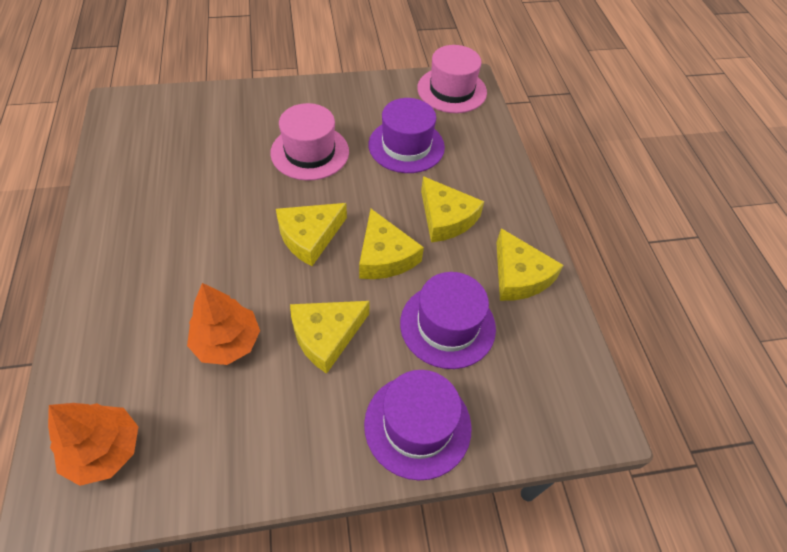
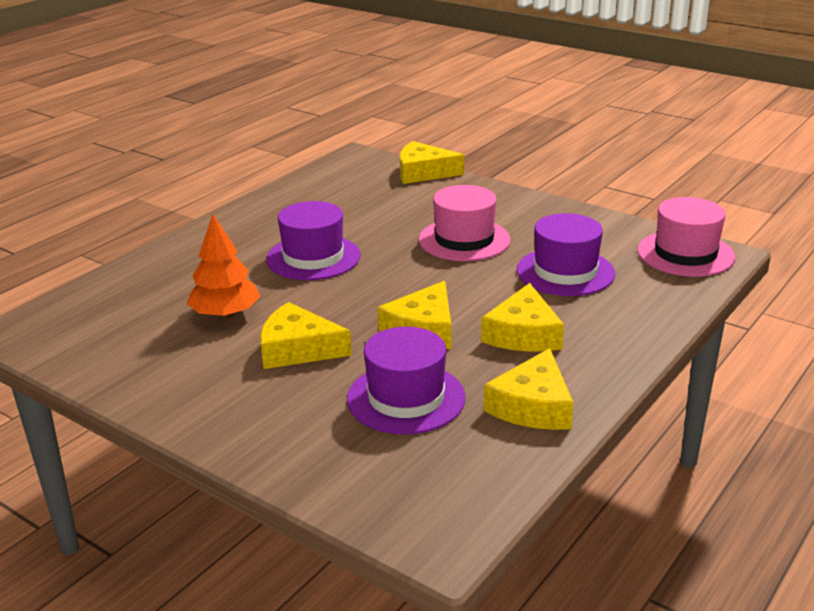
camera: 50 degrees right, 25 degrees down
(104, 450) = (76, 323): orange tree -> none
(309, 236) = (379, 288): yellow cheese -> yellow cheese (423, 172)
(417, 425) = (280, 437): purple hat -> purple hat (313, 257)

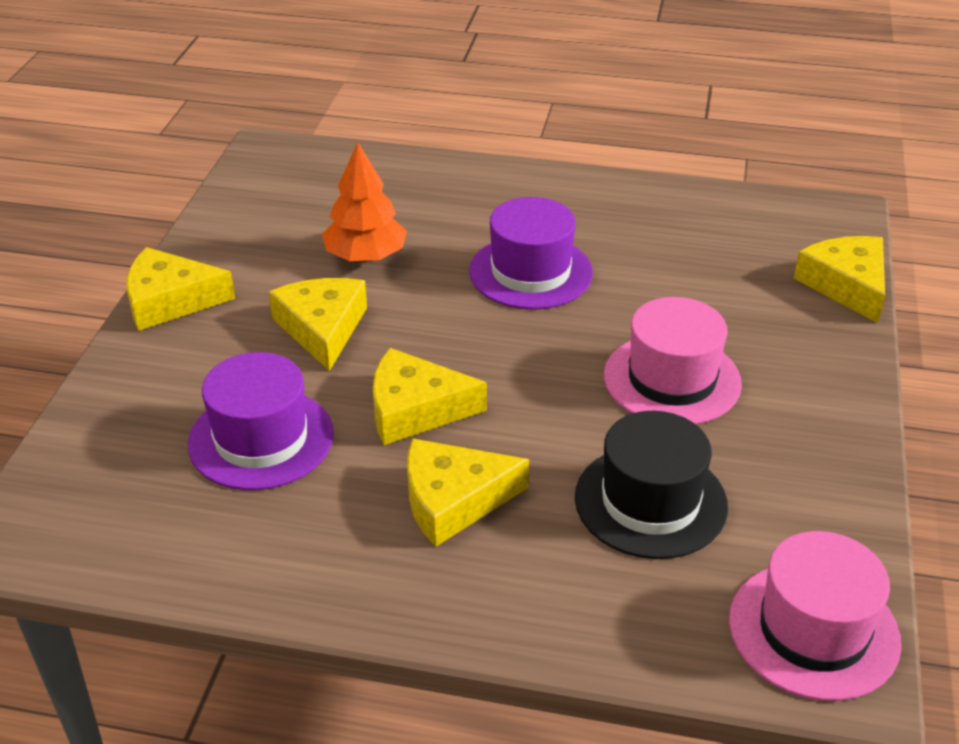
camera: 65 degrees right, 10 degrees up
(532, 406) = (289, 550): yellow cheese -> yellow cheese (170, 300)
(565, 272) = (650, 501): purple hat -> black hat

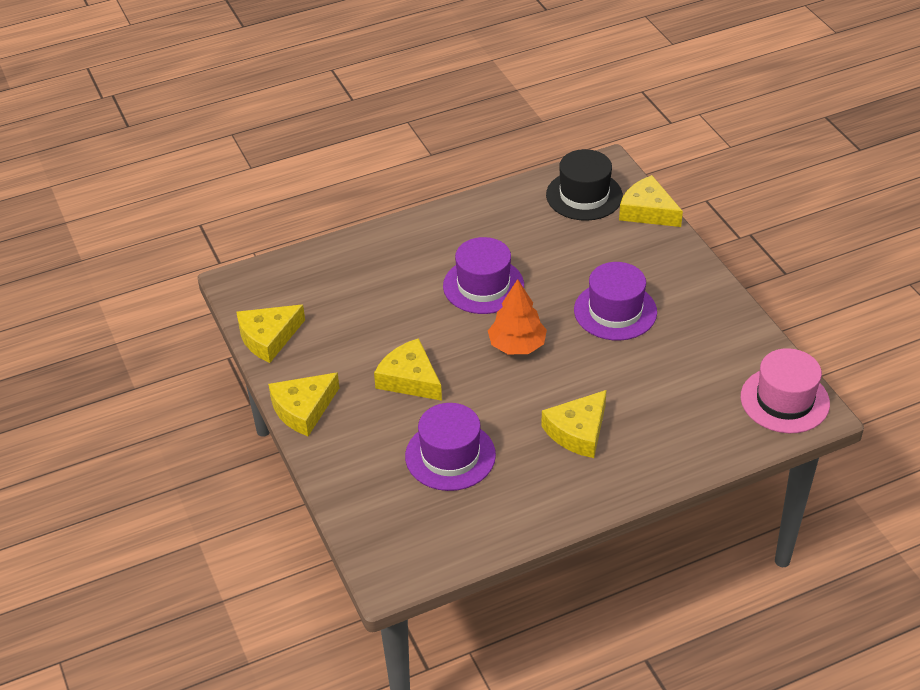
camera: 35 degrees left, 5 degrees up
(366, 256) = (382, 323): orange tree -> orange tree (517, 345)
(415, 409) = (509, 396): yellow cheese -> yellow cheese (268, 337)
(650, 501) = (666, 380): black hat -> black hat (584, 195)
(672, 379) = (615, 311): pink hat -> purple hat

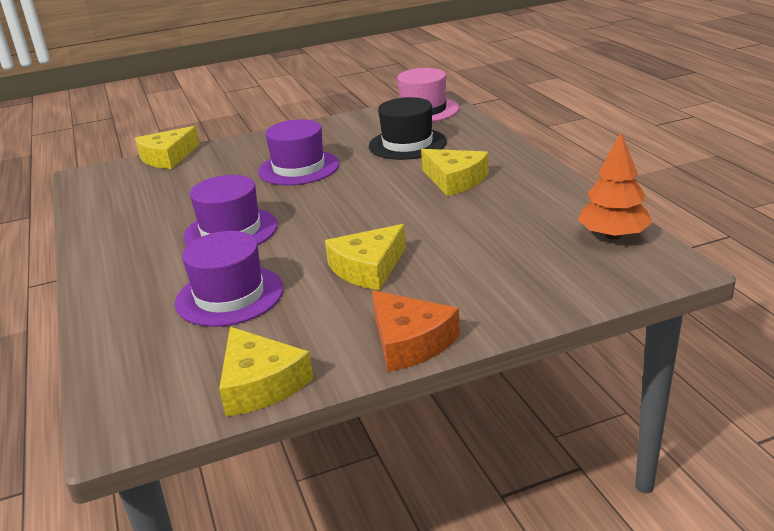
camera: 85 degrees left, 15 degrees down
(303, 409) = (409, 342): yellow cheese -> orange cheese
(450, 455) = (489, 239): purple hat -> purple hat (229, 296)
(517, 345) = (331, 210): orange tree -> orange tree (613, 235)
(584, 195) = (122, 184): black hat -> black hat (407, 144)

